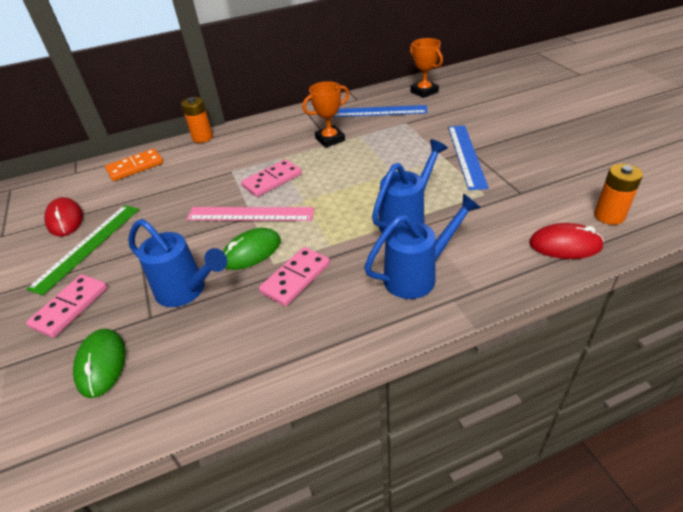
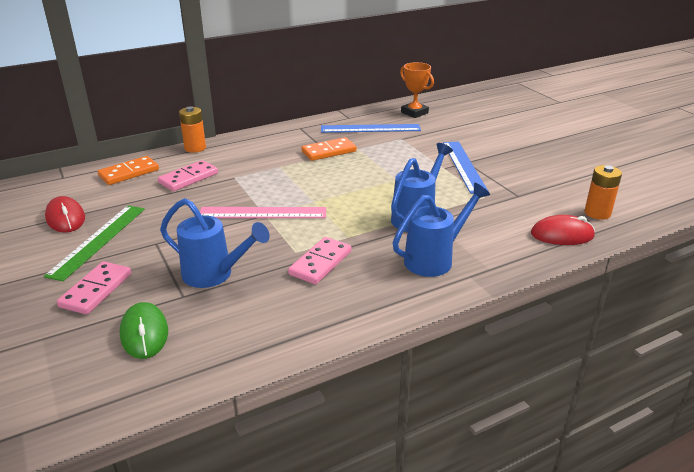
camera: 10 degrees left, 10 degrees down
(251, 252) = (272, 243): green mouse -> none
(272, 180) = (278, 185): pink domino -> pink domino (188, 178)
(330, 139) = (329, 151): orange trophy -> orange domino

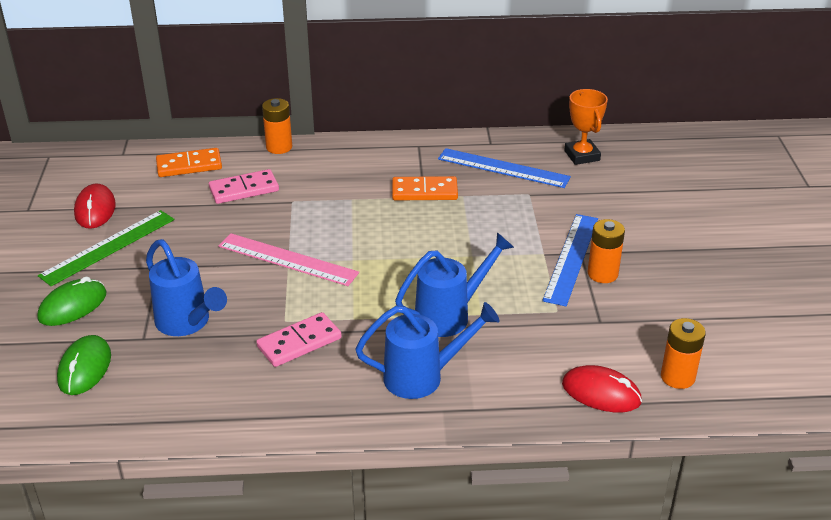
camera: 25 degrees right, 5 degrees up
(96, 290) = (73, 306): pink domino -> green mouse
(492, 170) = (602, 274): none -> orange battery

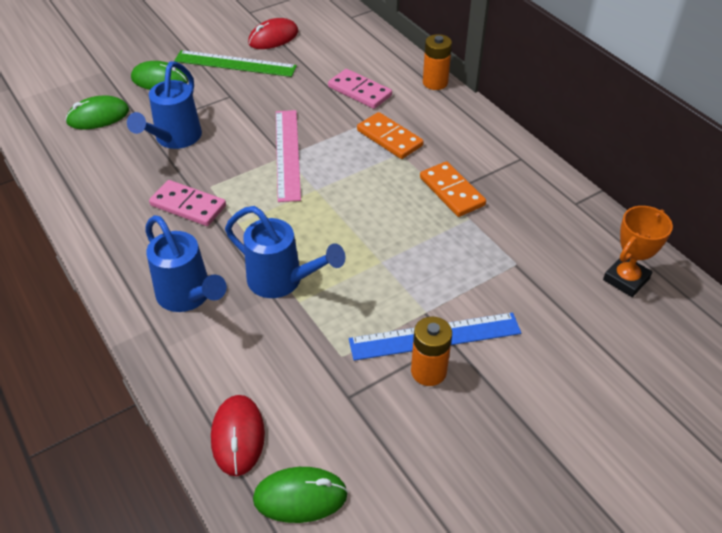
camera: 60 degrees right, 10 degrees up
(189, 165) = (365, 52): orange domino -> orange domino (389, 138)
(503, 168) = (542, 228): blue ruler -> none
(677, 377) = (300, 497): orange battery -> green mouse

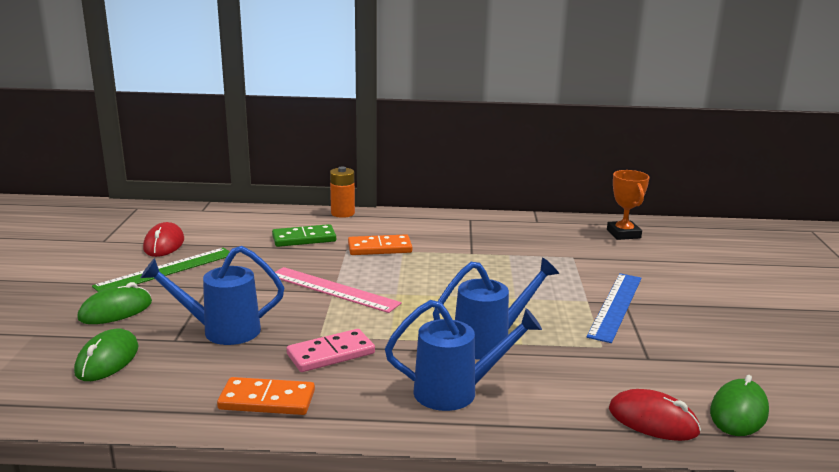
camera: 55 degrees left, 25 degrees down
(174, 139) = (222, 331): blue watering can -> blue watering can turned 120 degrees clockwise
(359, 91) = (304, 239): pink domino -> green domino
(428, 371) = (648, 320): orange battery -> none
(452, 191) = (472, 249): orange domino -> orange domino (267, 400)

